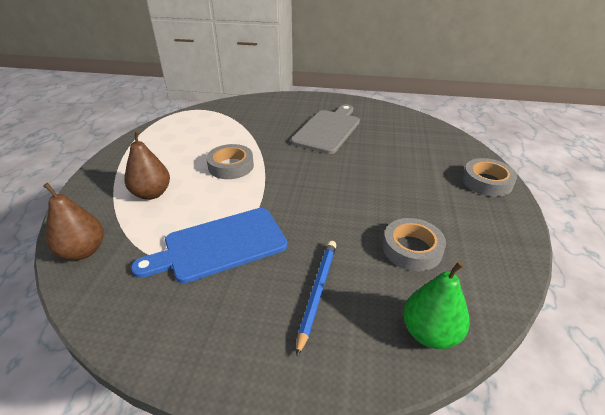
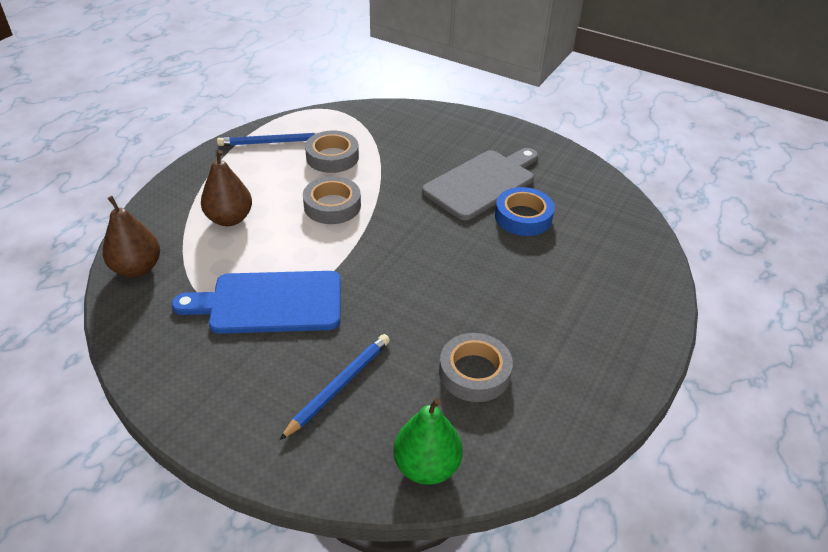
camera: 20 degrees right, 5 degrees up
(160, 137) = (272, 142): none -> blue pencil
(369, 143) = (523, 217): none -> blue tape
(487, 182) = (640, 317): grey tape -> grey tape (332, 157)

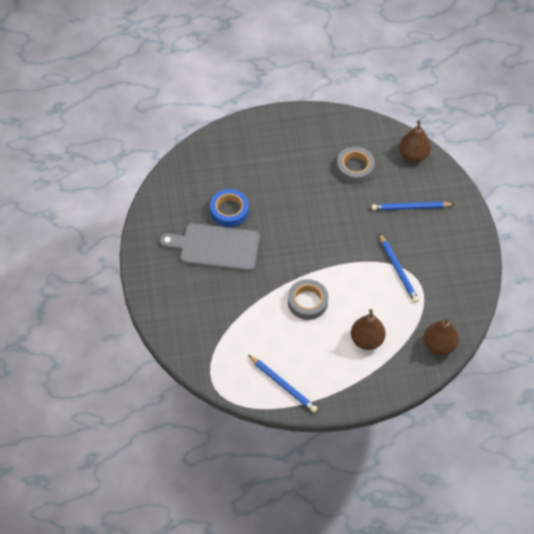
camera: 130 degrees left, 15 degrees up
(270, 302) = (398, 270): blue cutting board -> blue pencil
(332, 157) = (265, 339): grey tape -> none
(426, 466) = (413, 155): green pear -> brown pear

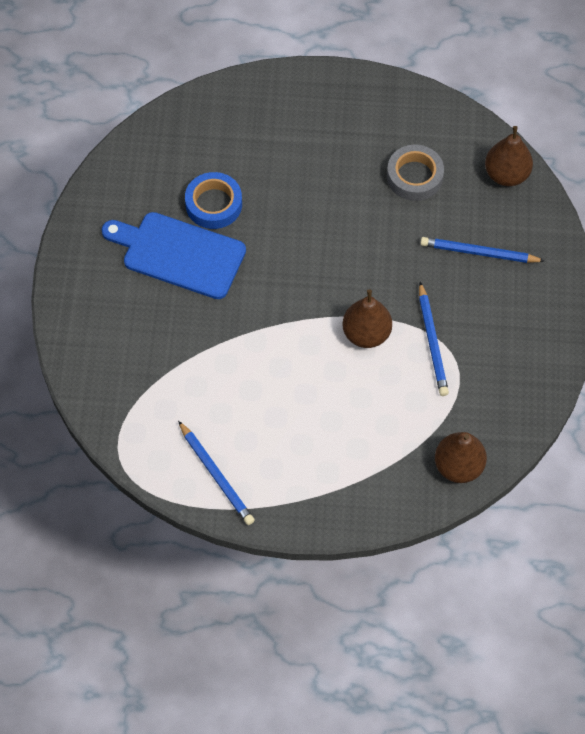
camera: 15 degrees right, 5 degrees up
(216, 247) = (179, 254): grey cutting board -> blue cutting board
(307, 302) = (286, 362): grey tape -> none
(366, 340) = (355, 436): brown pear -> brown pear (366, 333)

